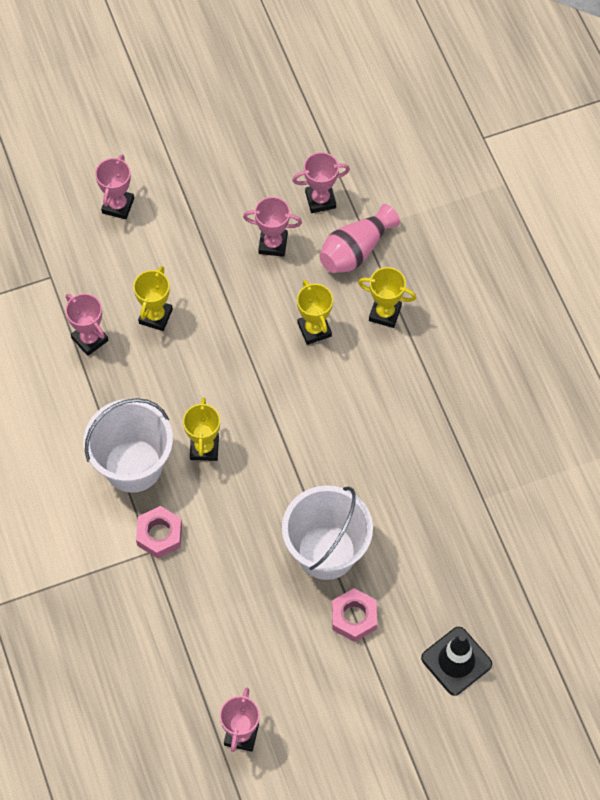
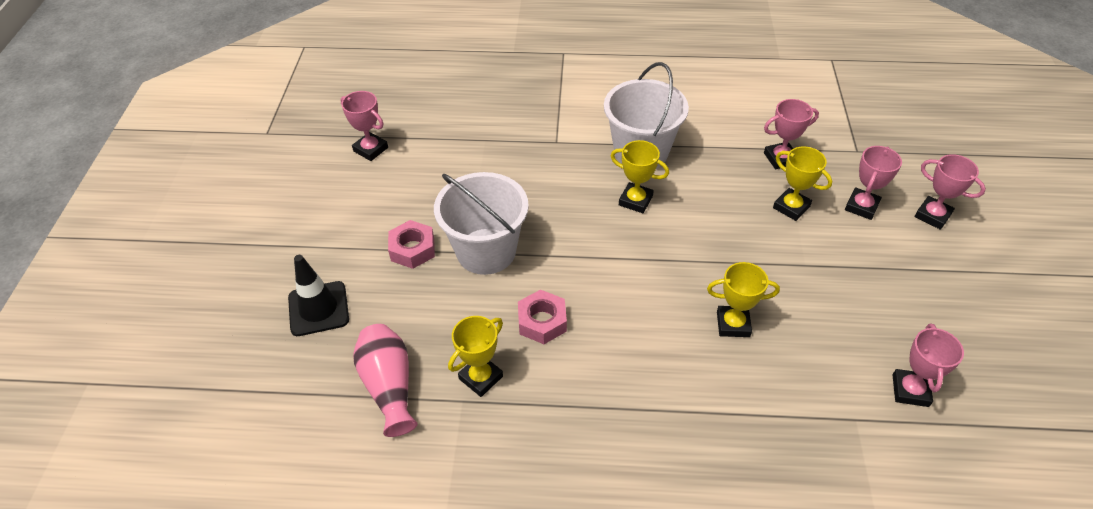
camera: 115 degrees right, 15 degrees down
(159, 535) = (568, 151): pink nut -> pink nut (542, 321)
(273, 244) = (856, 324): pink trophy -> pink trophy (861, 206)
(356, 250) = (828, 400): pink vase -> pink vase (389, 386)
(385, 313) = (731, 397): yellow trophy -> yellow trophy (481, 378)

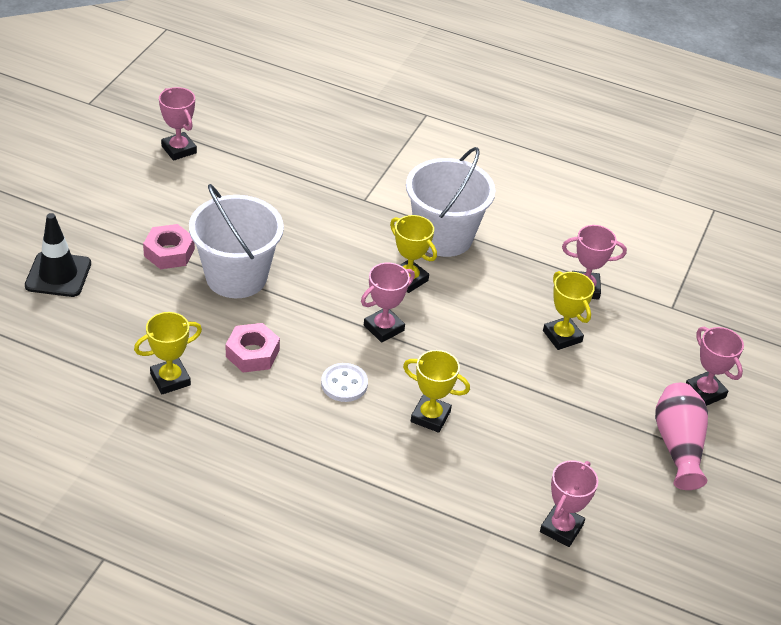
camera: 15 degrees right, 5 degrees down
(389, 386) = (87, 358): pink vase -> pink vase (678, 445)
(640, 321) = (344, 384): none -> white button
(861, 206) = (636, 360): pink trophy -> pink trophy (384, 328)

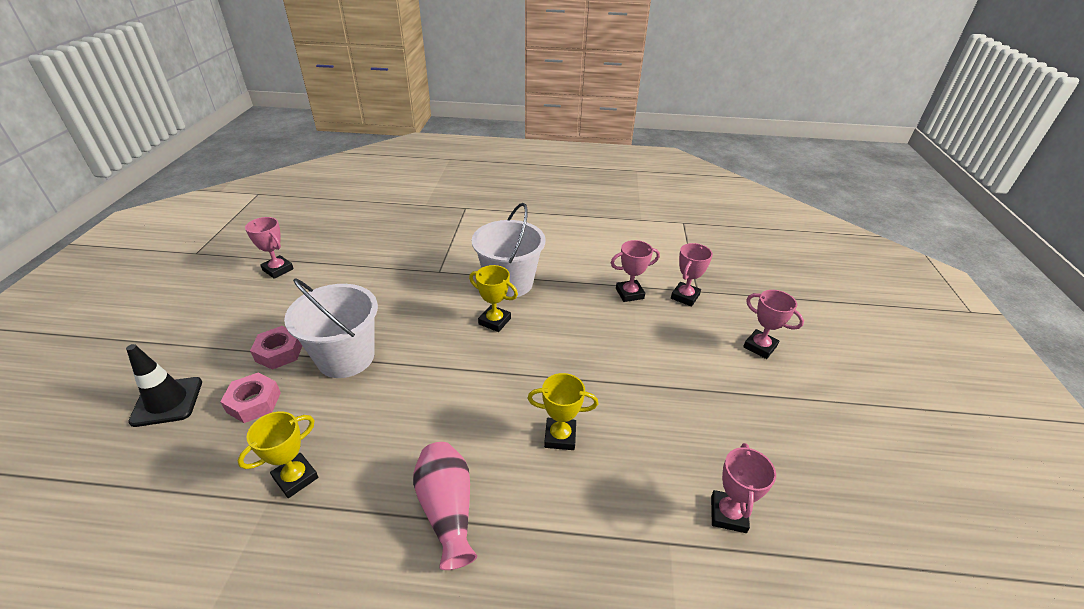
camera: 15 degrees left, 5 degrees down
(252, 353) = (376, 424): pink nut -> pink nut (254, 402)
(344, 384) = (471, 429): white button -> none
(384, 328) = (489, 366): pink trophy -> pink trophy (685, 297)
(562, 336) = (633, 333): yellow trophy -> none
(678, 445) = (770, 397): pink vase -> pink vase (447, 509)

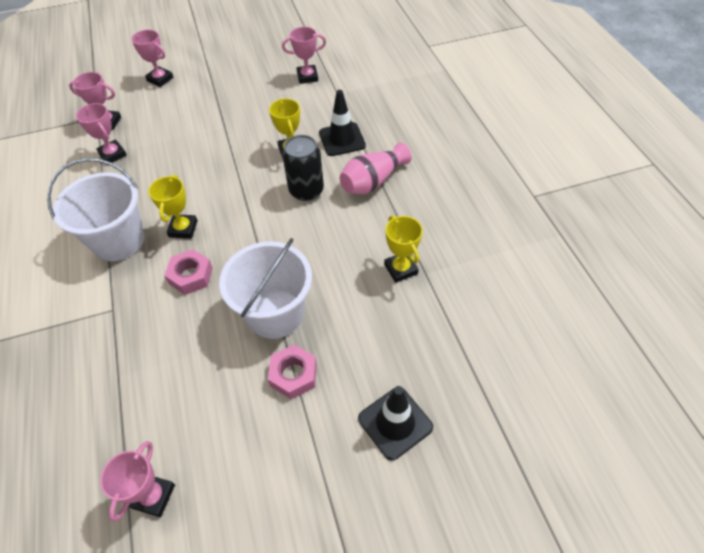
camera: 110 degrees left, 15 degrees up
(254, 402) = (358, 348): pink nut -> pink nut (191, 276)
(296, 478) = (401, 269): yellow trophy -> yellow trophy turned 45 degrees clockwise
(480, 430) = (306, 190): none -> black can
(552, 505) = (342, 139): none -> black traffic cone
(760, 347) = (160, 79): pink trophy -> pink trophy turned 75 degrees counterclockwise

